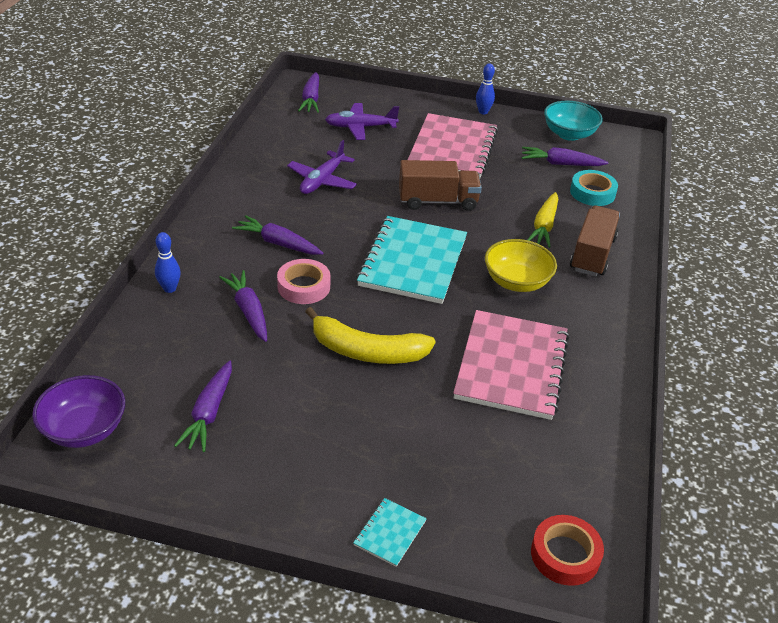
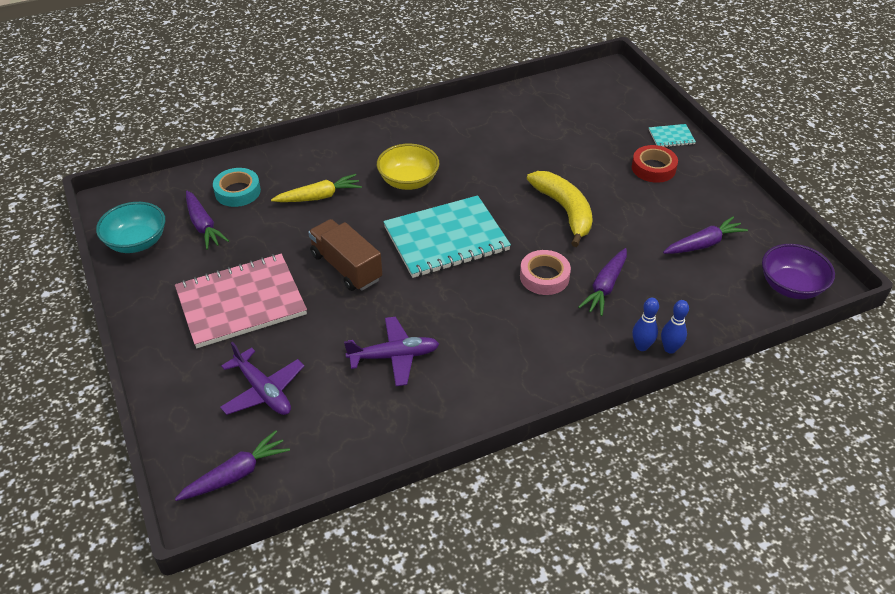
camera: 125 degrees left, 5 degrees up
(278, 243) = (514, 324): purple carrot -> none
(483, 112) = (138, 318): blue bowling pin -> blue bowling pin (670, 348)
(511, 366) = (498, 149): pink notebook -> none
(565, 555) = (604, 84): red tape -> red tape (653, 168)
(592, 254) = (331, 161): brown truck -> none

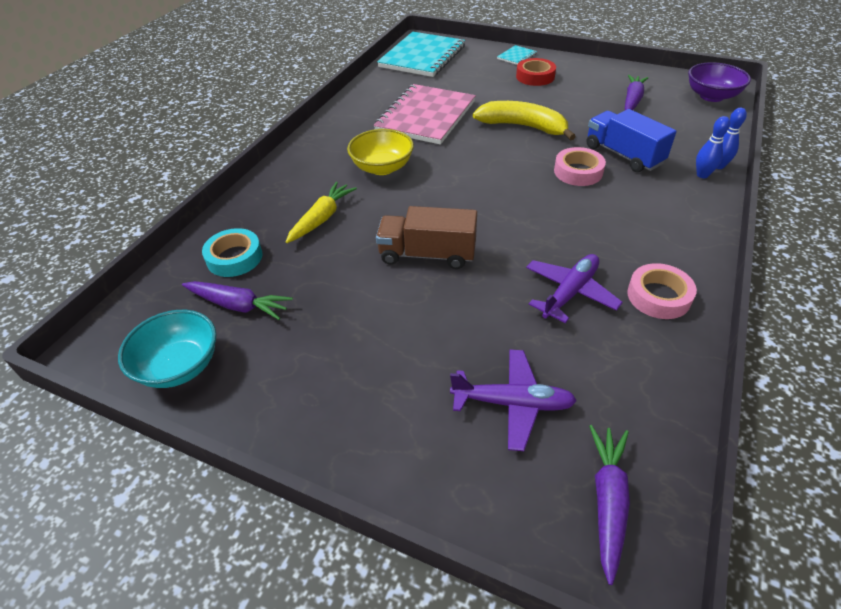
camera: 40 degrees left, 0 degrees up
(241, 302) = (375, 344): pink notebook -> pink notebook (426, 116)
(446, 239) = (473, 188): turquoise notebook -> turquoise notebook (422, 57)
(446, 402) = (658, 296): none -> pink tape
(605, 287) = (623, 155): purple carrot -> blue truck

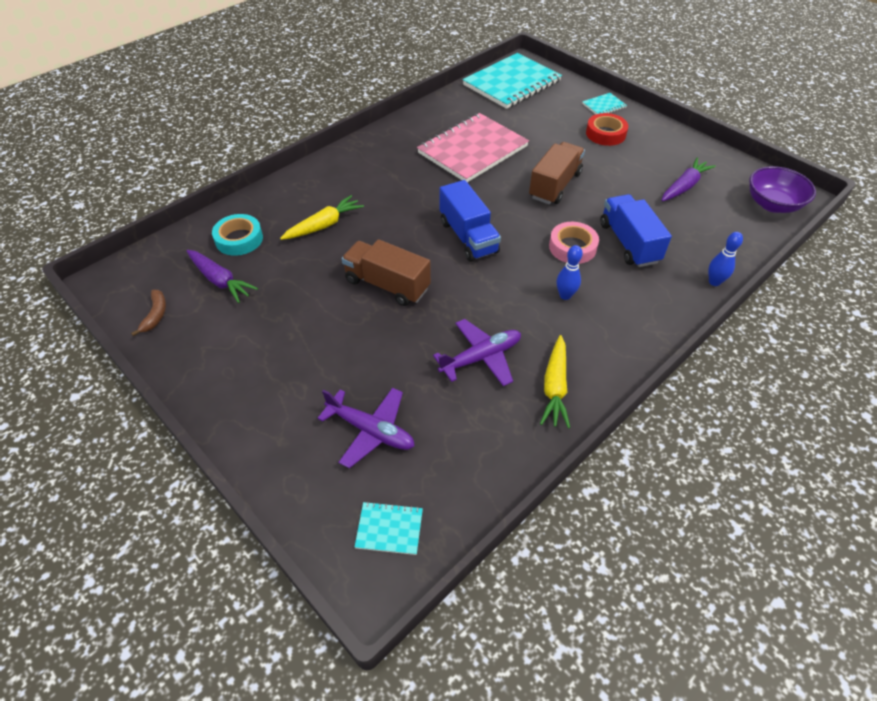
camera: 20 degrees right, 5 degrees up
(179, 366) = (156, 315): turquoise bowl -> brown banana
(382, 168) = (402, 191): yellow bowl -> none
(476, 189) = (468, 237): none -> blue truck
(523, 126) = (555, 185): yellow banana -> brown truck
(608, 501) = (389, 529): purple carrot -> turquoise notebook
(658, 296) = (555, 387): pink tape -> yellow carrot
(702, 175) = (690, 286): blue bowling pin -> blue bowling pin (565, 295)

